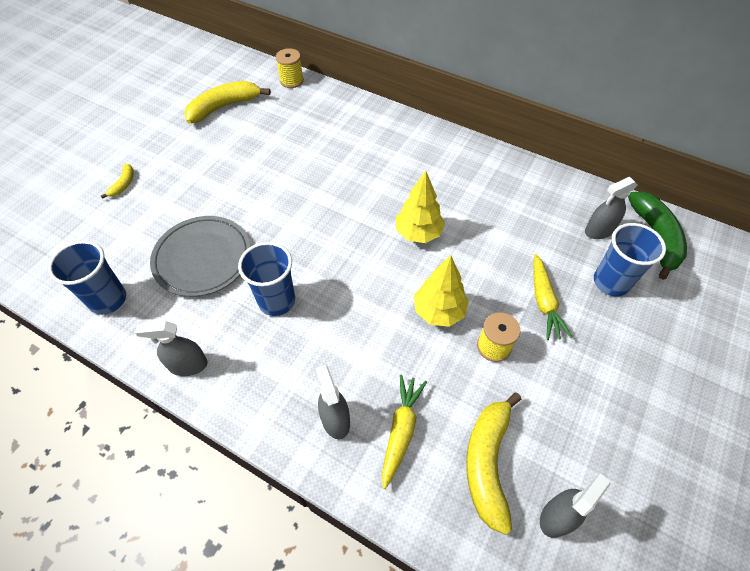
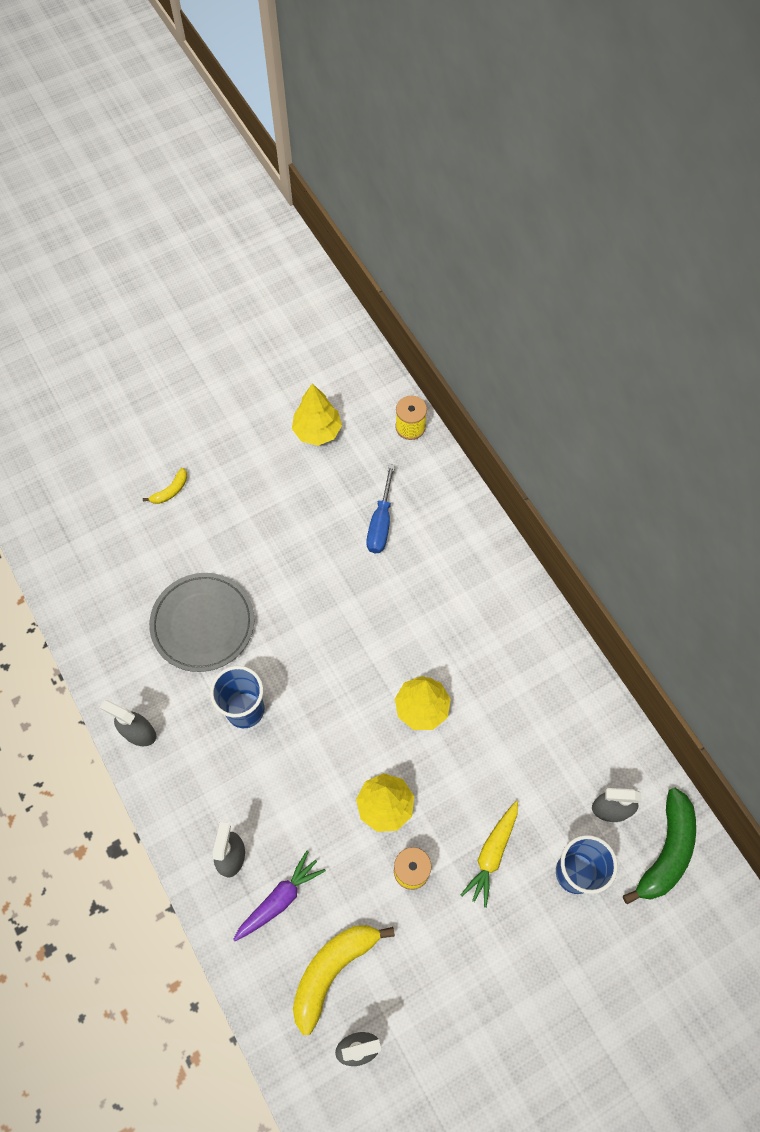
camera: 30 degrees right, 10 degrees up
(108, 299) = (102, 625): blue cup -> none
(224, 107) = (317, 431): yellow banana -> yellow tree
(307, 138) = (381, 522): none -> blue screwdriver
(401, 430) = (280, 899): yellow carrot -> purple carrot

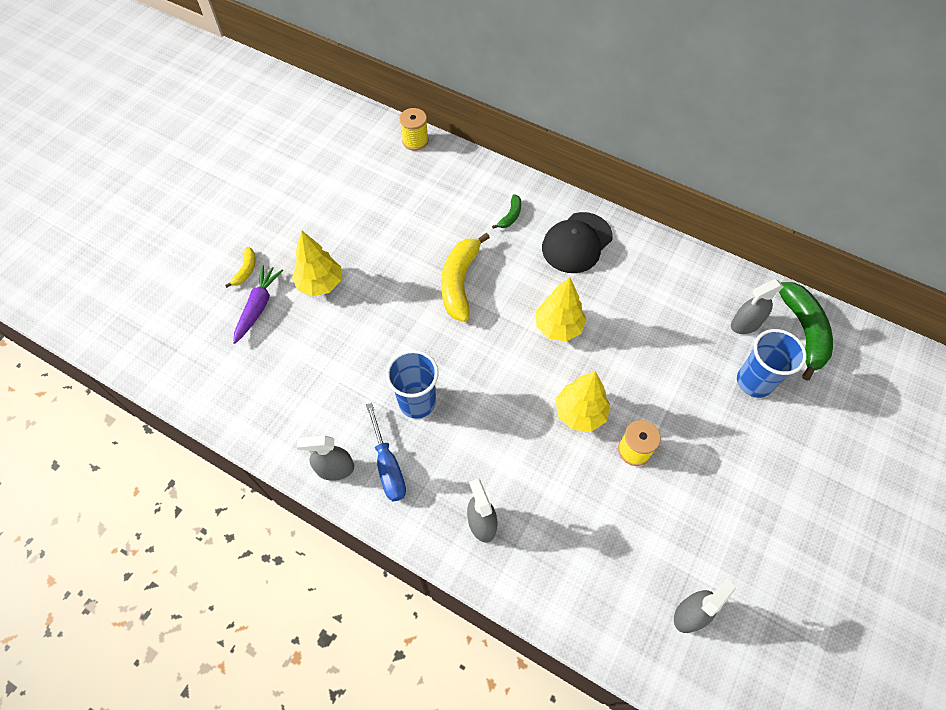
camera: 30 degrees left, 5 degrees down
(203, 623) = (338, 355): grey plate -> none
(280, 899) = (545, 533): purple carrot -> purple carrot (258, 306)
(317, 431) = (343, 175): yellow tree -> yellow tree (320, 284)
(333, 970) = (627, 564): yellow banana -> yellow banana (460, 282)
(381, 522) = (436, 214): blue screwdriver -> blue screwdriver (388, 465)
(452, 562) = (510, 216): none -> green banana
(492, 854) = (685, 403): yellow carrot -> none
(499, 628) = (577, 243): none -> black cap

